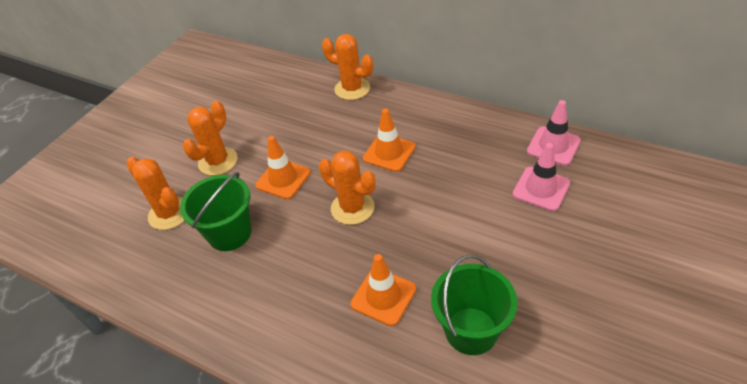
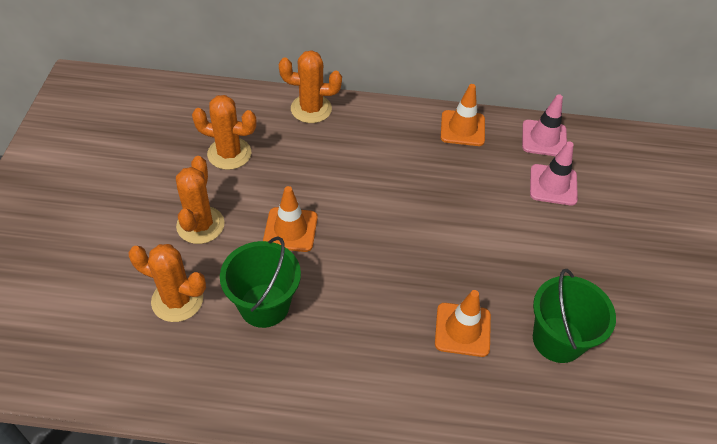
camera: 30 degrees left, 5 degrees up
(352, 208) = (383, 245): orange cactus -> orange cactus (229, 154)
(389, 153) = (390, 176): orange traffic cone -> orange traffic cone (462, 128)

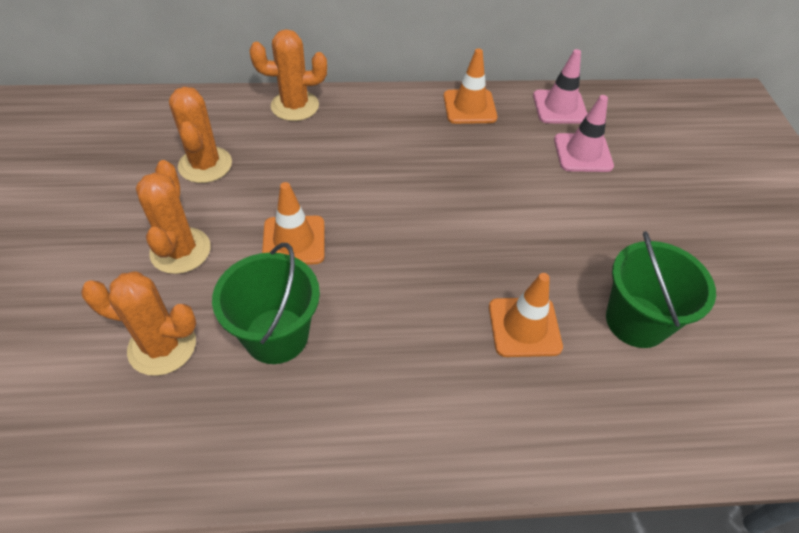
camera: 10 degrees left, 0 degrees up
(229, 154) = (205, 165): orange cactus -> orange cactus turned 75 degrees clockwise

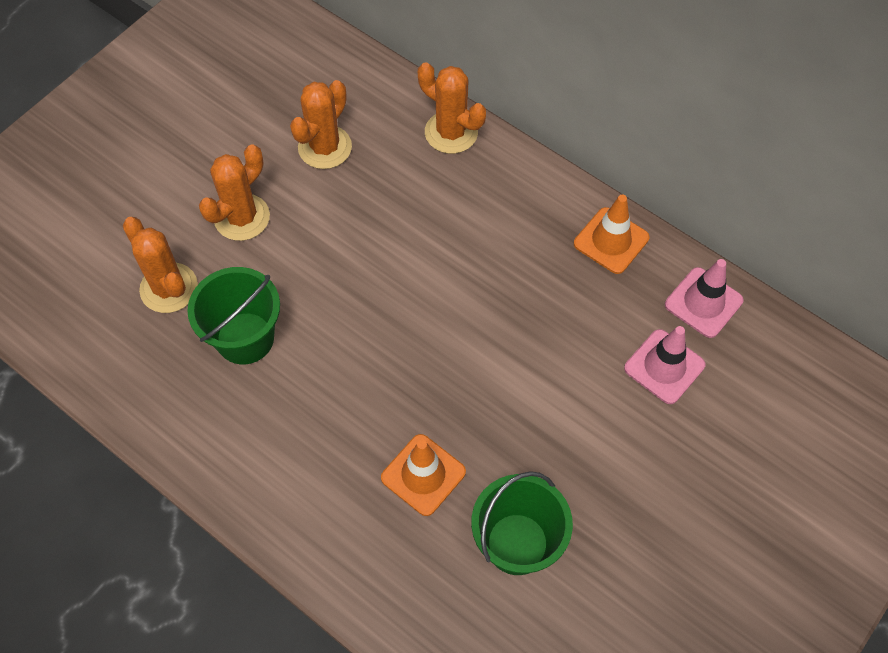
camera: 45 degrees right, 10 degrees up
(294, 241) = (327, 269): orange traffic cone -> none

